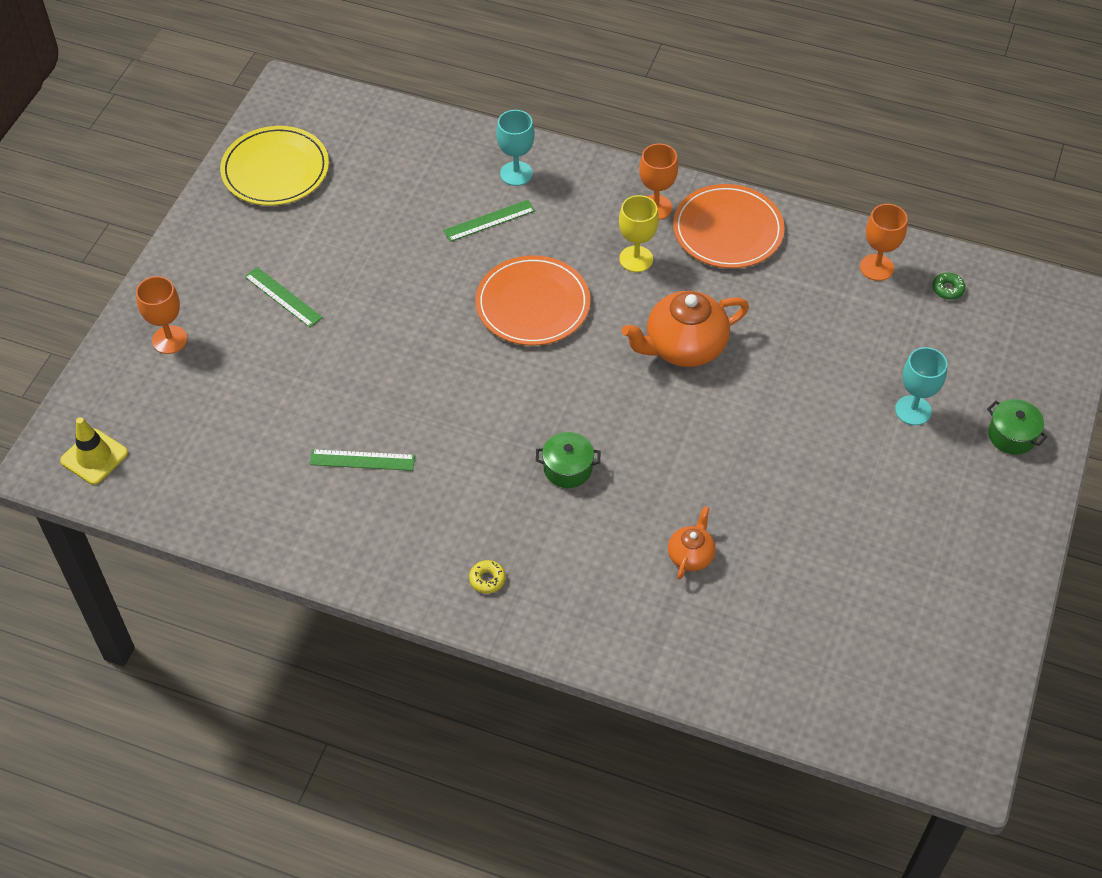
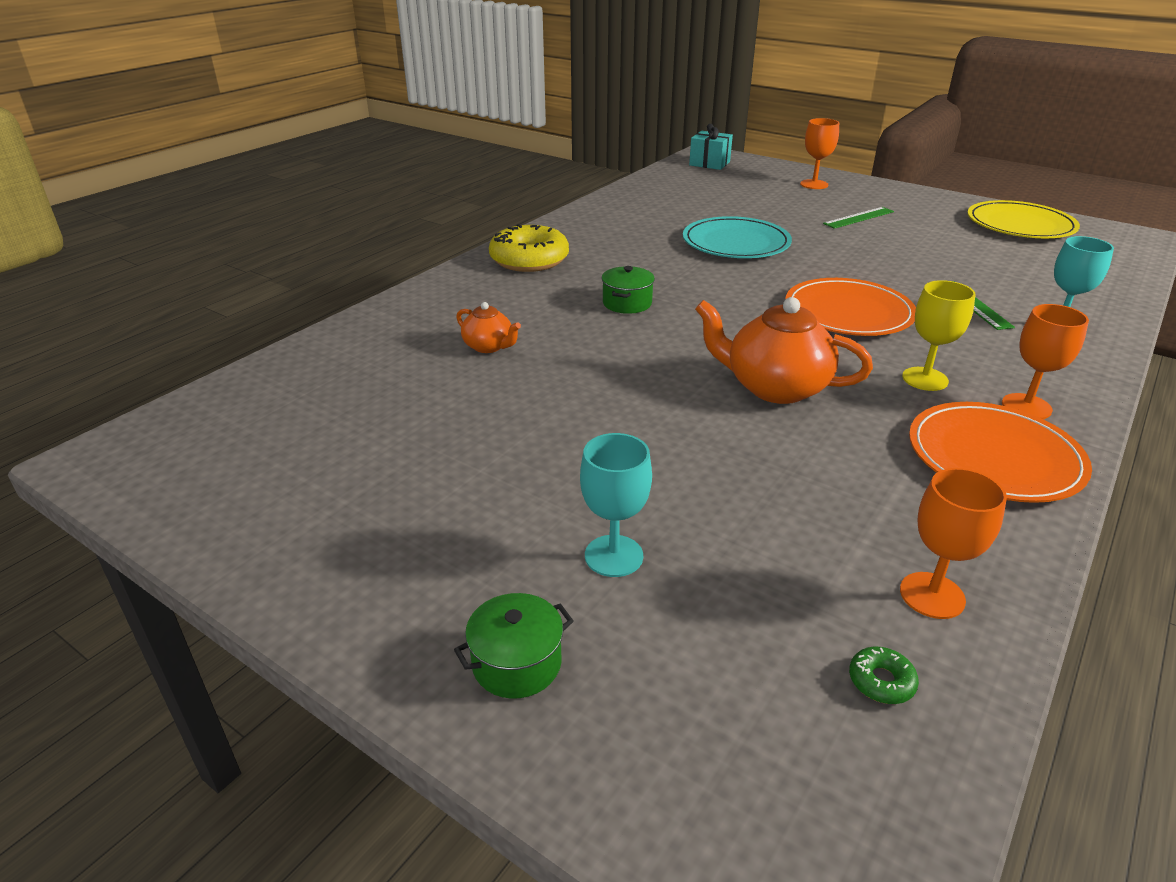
camera: 105 degrees right, 20 degrees down
(94, 457) = (709, 163): yellow traffic cone -> turquoise gift
(362, 460) = (674, 230): green ruler -> none
(387, 399) = (736, 243): none -> turquoise plate
(487, 579) = (529, 260): yellow donut -> yellow donut, size x2.49
(683, 347) = (774, 387): orange teapot -> orange teapot turned 60 degrees counterclockwise

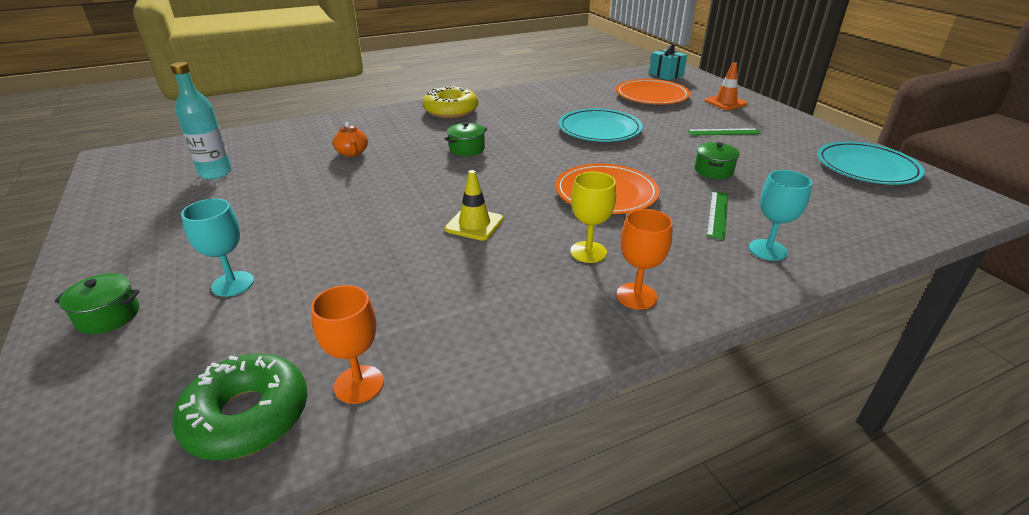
camera: 30 degrees right, 0 degrees up
(331, 430) = (216, 173): none -> turquoise bottle
(774, 387) = (474, 224): orange teapot -> yellow traffic cone
(814, 184) = (725, 102): orange goblet -> orange traffic cone
(881, 681) = (247, 416): green donut -> green donut, size x2.49
(908, 261) = (713, 171): none -> green pot
(994, 456) = (551, 319): orange plate -> orange plate (652, 95)
(1020, 225) = (866, 167): yellow plate -> turquoise plate

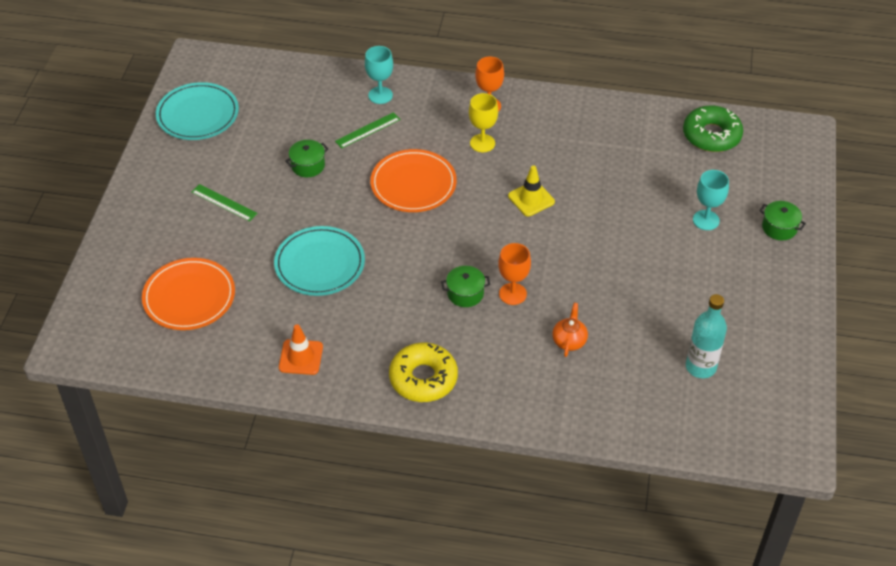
camera: 145 degrees left, 15 degrees up
(359, 384) = (657, 127): orange goblet -> orange goblet (512, 294)
(666, 75) = (104, 334): turquoise gift -> none
(725, 102) = (143, 244): orange traffic cone -> orange traffic cone (301, 357)

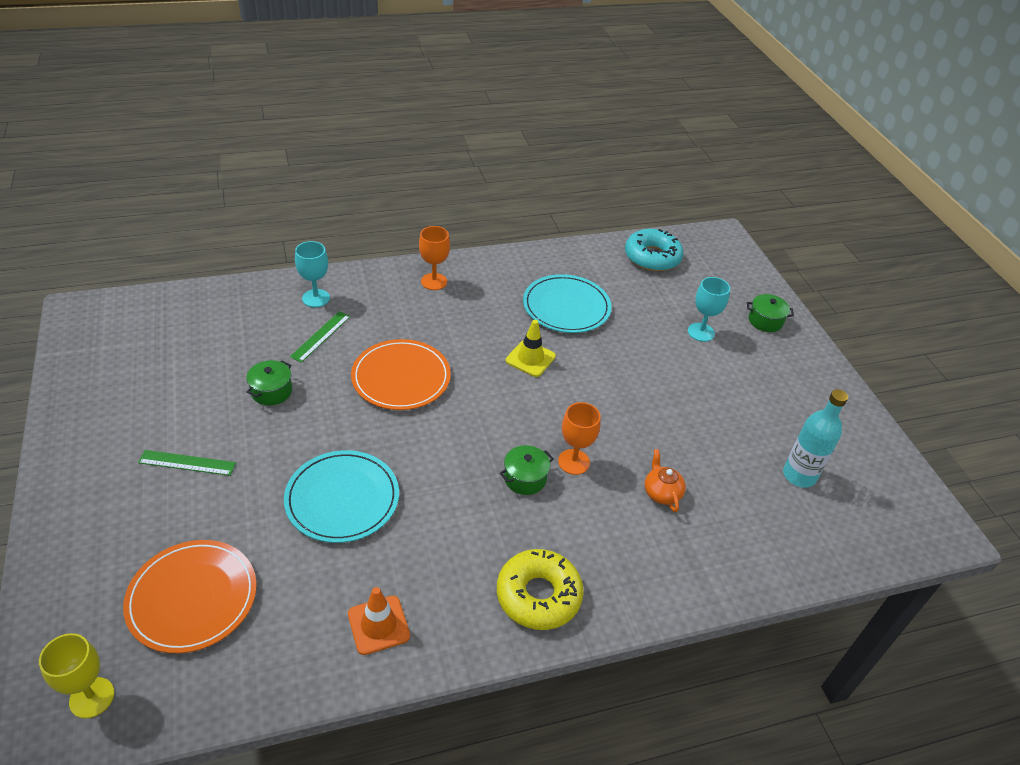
camera: 30 degrees left, 5 degrees down
(198, 114) = (108, 370): turquoise plate -> turquoise plate (566, 307)
(482, 143) = (449, 318): yellow goblet -> yellow goblet (92, 697)
(711, 135) = (652, 257): green donut -> turquoise donut

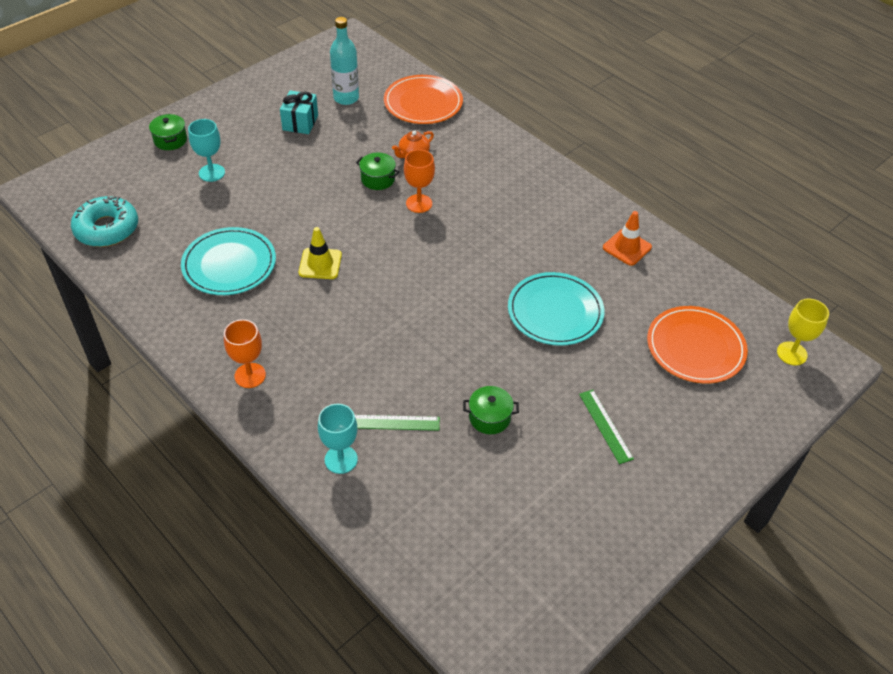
camera: 115 degrees left, 5 degrees up
(401, 377) = (405, 337): orange plate -> orange plate (423, 103)
(525, 478) = (455, 223): green pot -> green pot (378, 179)
(538, 595) = (543, 186): yellow donut -> none
(762, 419) = (300, 122): none -> turquoise gift

